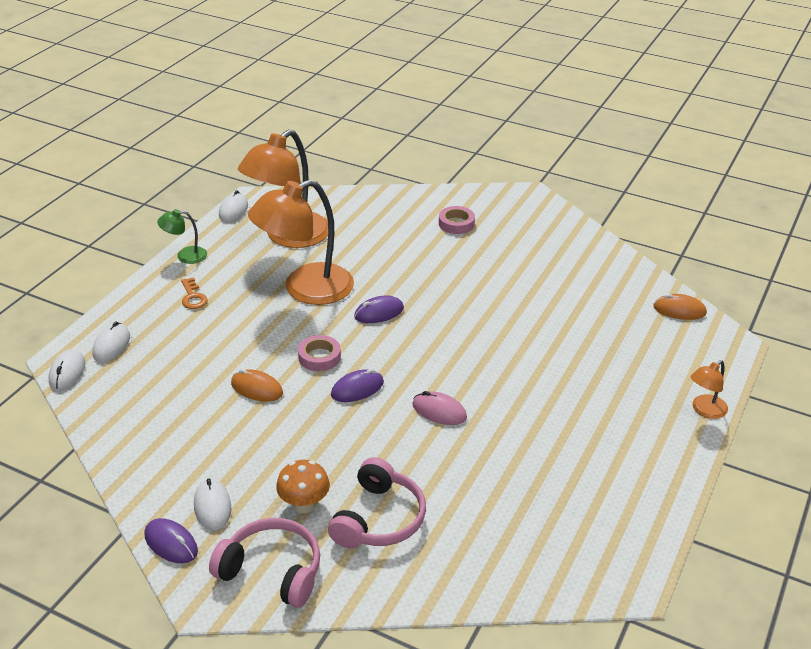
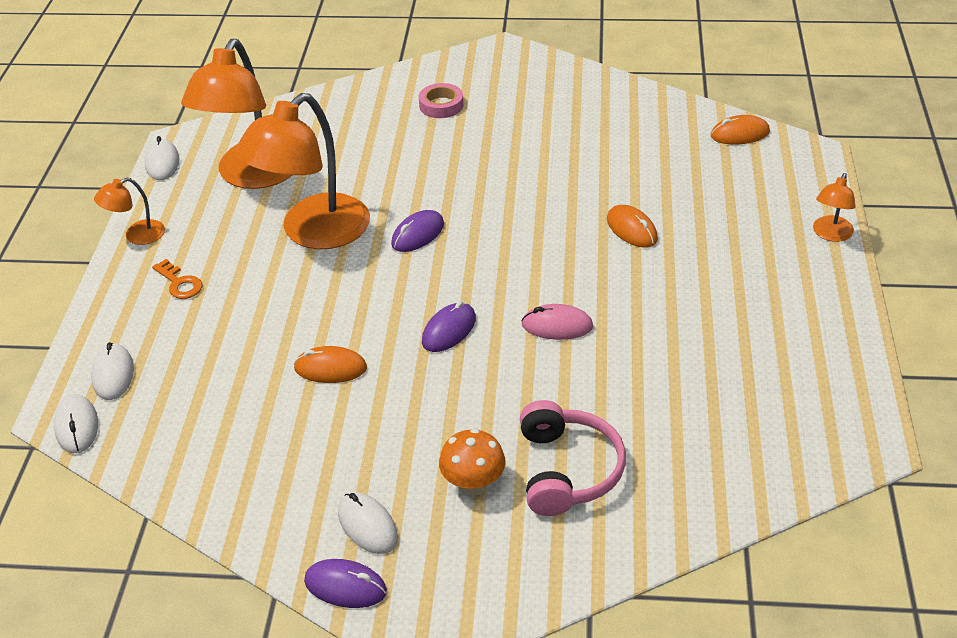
camera: 20 degrees left, 5 degrees up
(185, 256) = (137, 235): green lamp -> orange lamp
(272, 571) = (485, 574): pink headphones -> none
(319, 357) = (381, 307): pink tape -> none
(543, 357) = (631, 229): none -> orange mouse

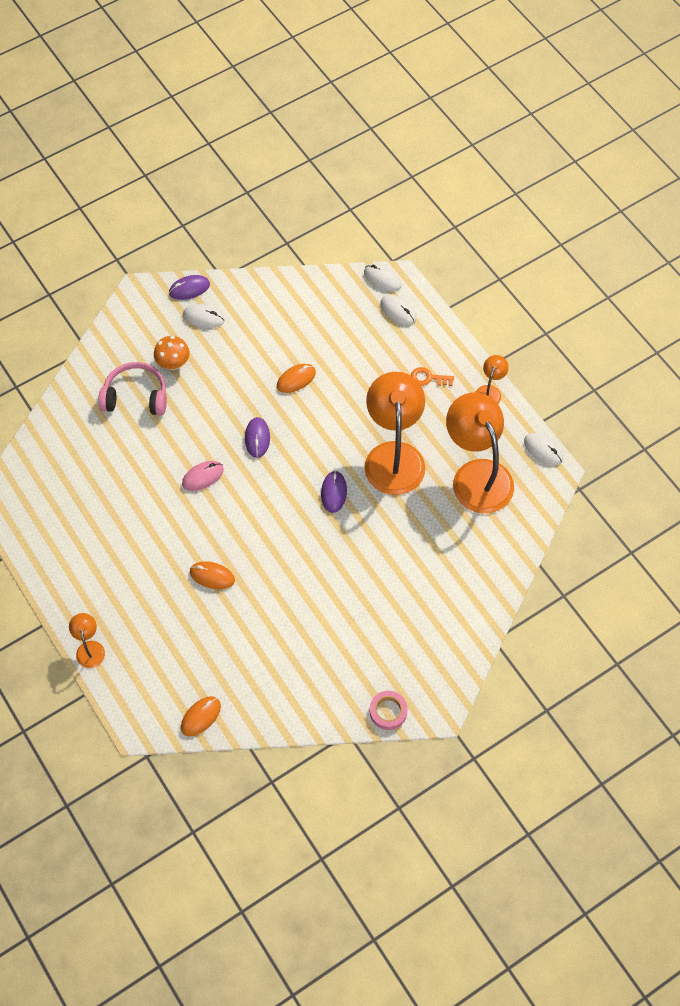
camera: 140 degrees right, 20 degrees up
(441, 105) = (424, 616): pink tape -> pink tape (388, 711)
(567, 470) = (136, 396): pink headphones -> pink headphones turned 135 degrees clockwise

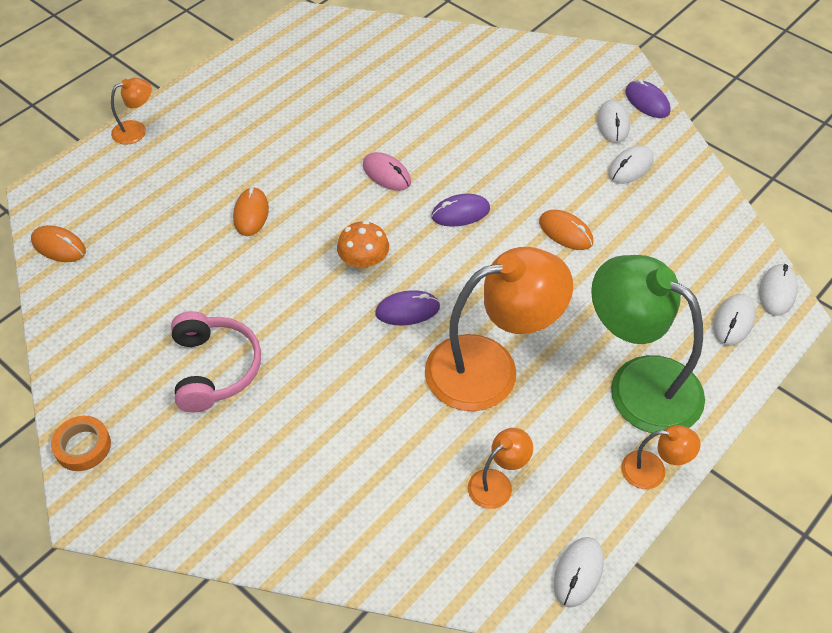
camera: 75 degrees right, 10 degrees down
(136, 396) = (474, 91): pink headphones -> pink headphones (214, 369)
(173, 363) = (534, 112): orange mushroom -> orange mushroom (364, 264)
(250, 321) = (630, 167): none -> white mouse
(388, 711) = (83, 446): pink tape -> orange tape
(428, 378) = (638, 383): orange key -> green lamp
(477, 475) = (497, 483): orange lamp -> orange lamp, size x0.45

